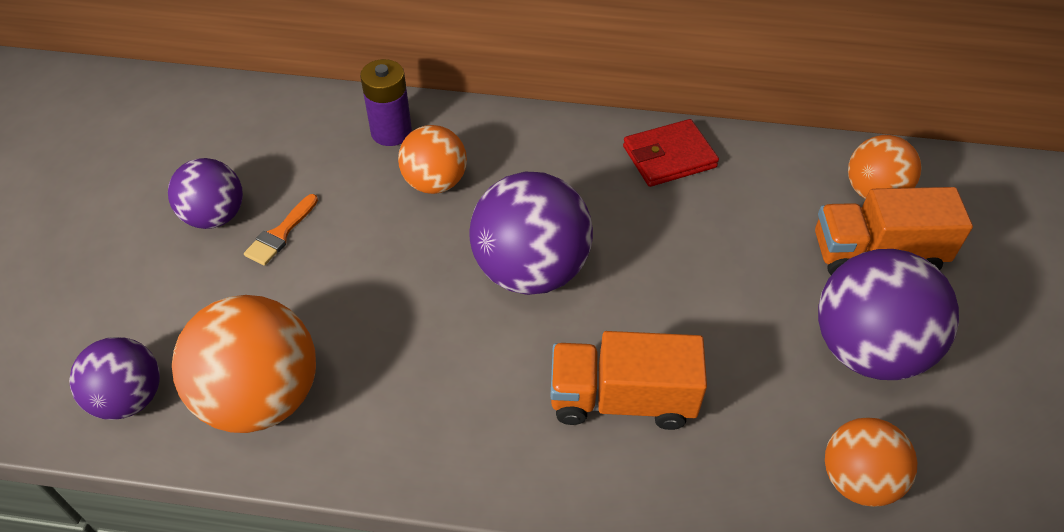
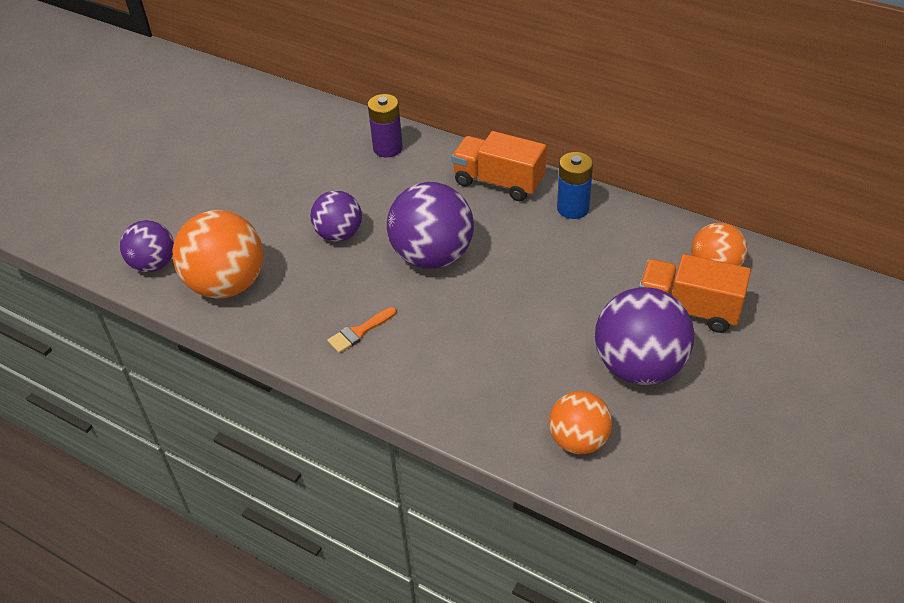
camera: 25 degrees right, 5 degrees down
(215, 216) = (250, 174): purple ball -> purple ball (339, 234)
(280, 233) = (285, 194): orange brush -> orange brush (359, 332)
(435, 182) = (399, 187): orange ball -> none
(621, 399) = (448, 348): orange truck -> orange truck (498, 182)
(669, 157) = (573, 208): red wallet -> blue battery

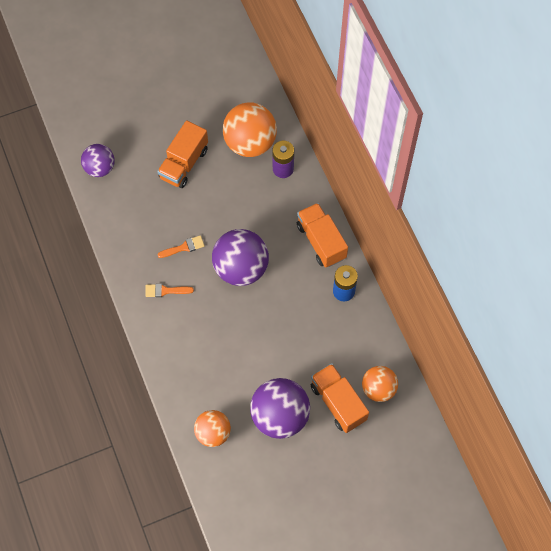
camera: 35 degrees right, 20 degrees up
(227, 284) = (125, 210): orange ball -> orange ball (250, 143)
(263, 204) = (184, 163): none -> orange truck
(339, 234) = (206, 216): purple ball -> none
(340, 277) = (184, 247): none -> orange brush

